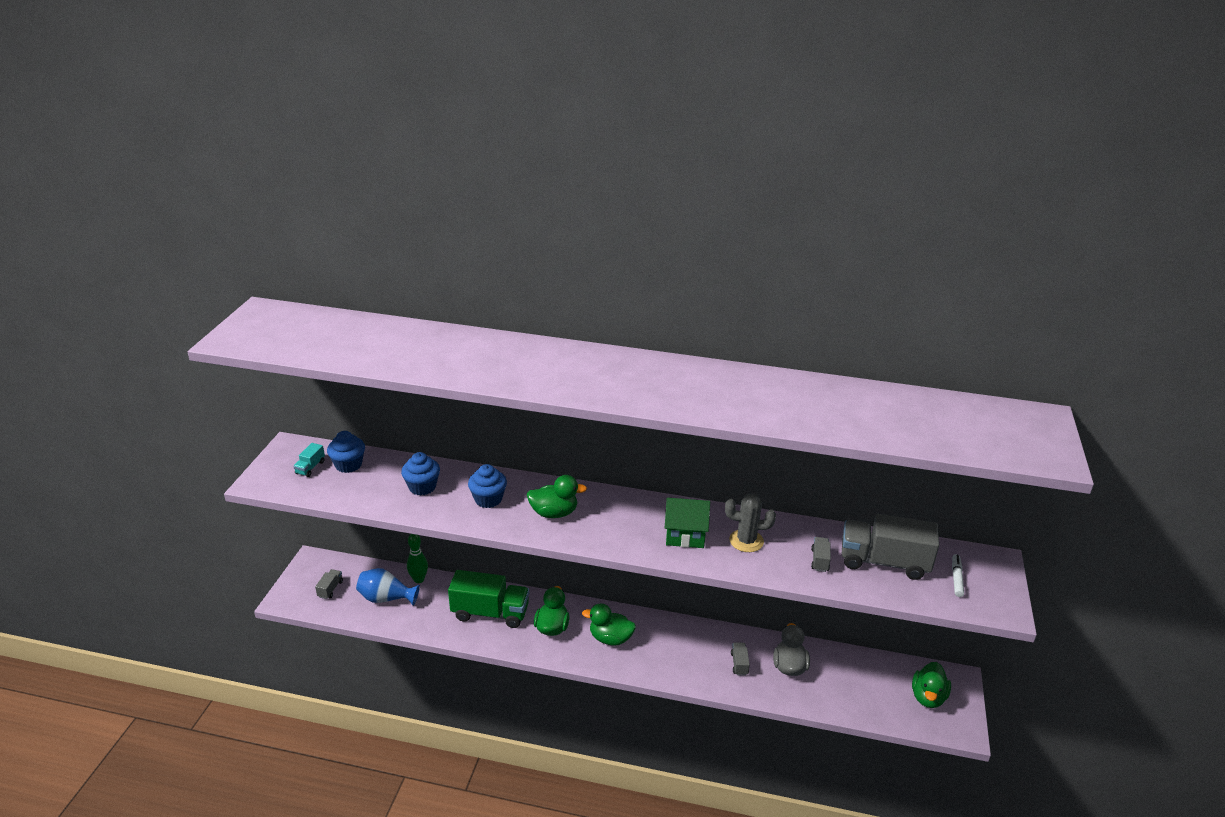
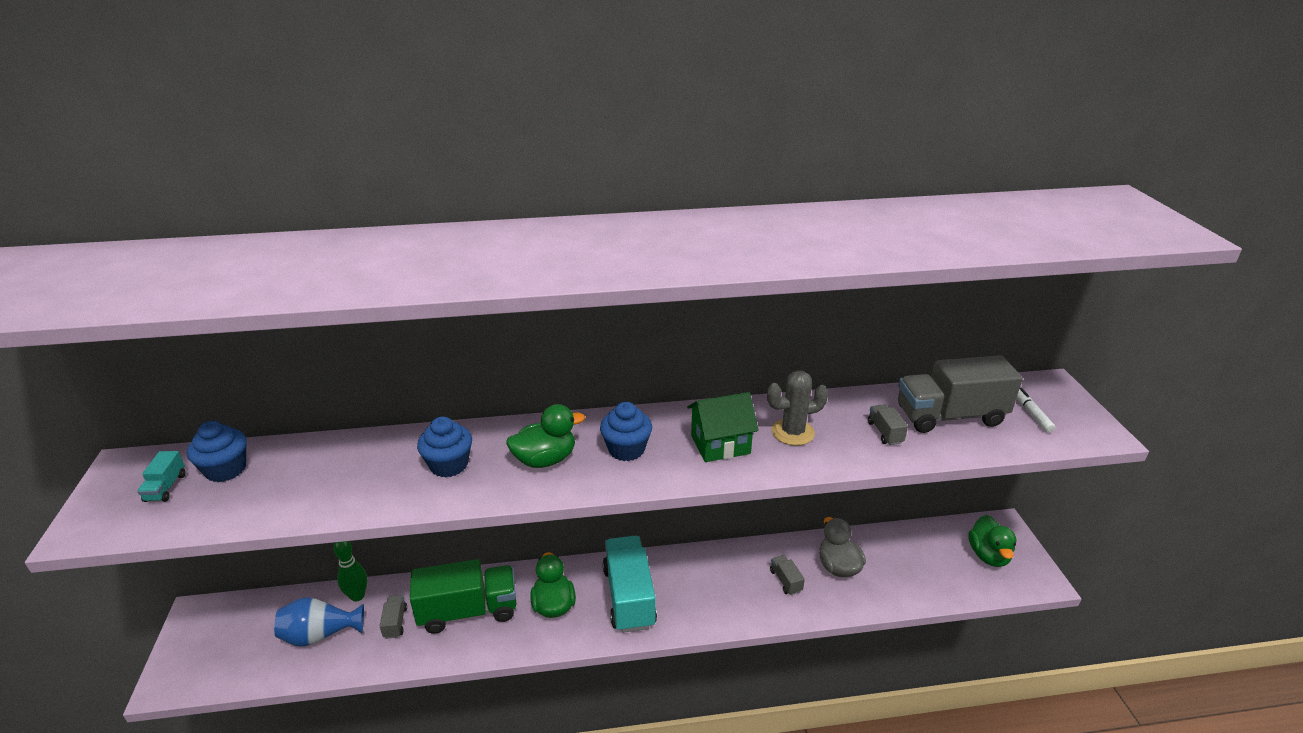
camera: 20 degrees left, 0 degrees up
(330, 589) = (234, 646): grey truck -> grey truck (395, 622)
(422, 487) = (348, 472): blue cupcake -> blue cupcake (626, 449)
(610, 638) = (629, 597): green duck -> turquoise truck

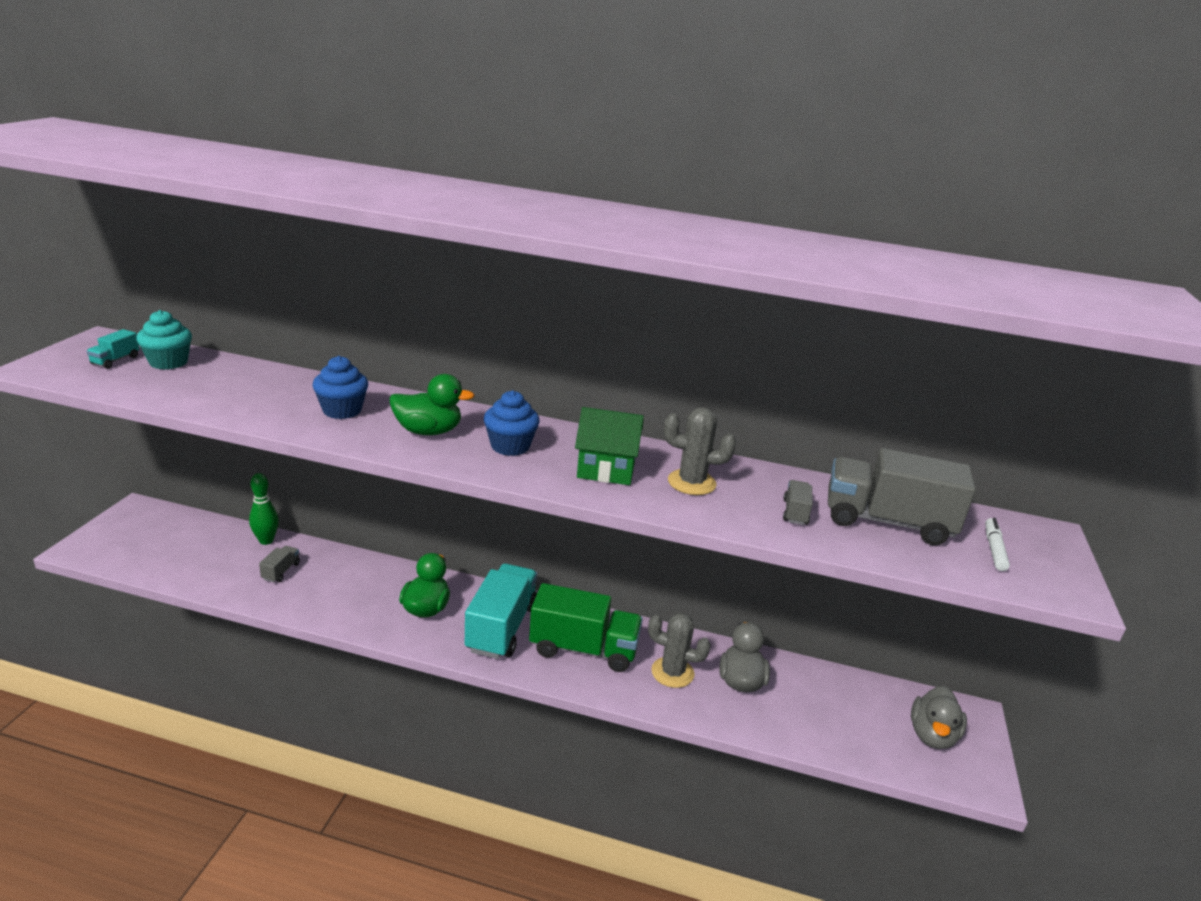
camera: 20 degrees right, 5 degrees down
(226, 469) = (168, 362): blue cupcake -> turquoise cupcake
(320, 634) = (215, 558): blue vase -> none
(468, 611) = (348, 585): green truck -> green truck (583, 649)
(785, 581) = (672, 672): grey truck -> grey cactus
(988, 555) = (932, 735): green duck -> grey duck

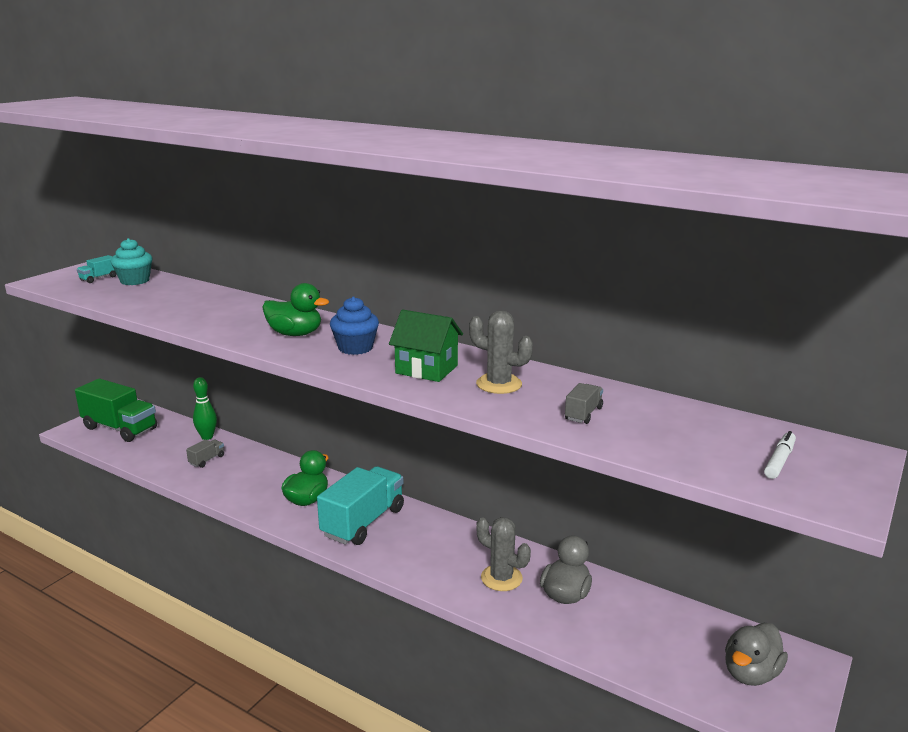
camera: 20 degrees right, 5 degrees down
(342, 410) = (238, 317): blue cupcake -> none
(583, 649) = (427, 548): green truck -> green truck (120, 428)
(887, 522) = (676, 429): grey truck -> none

